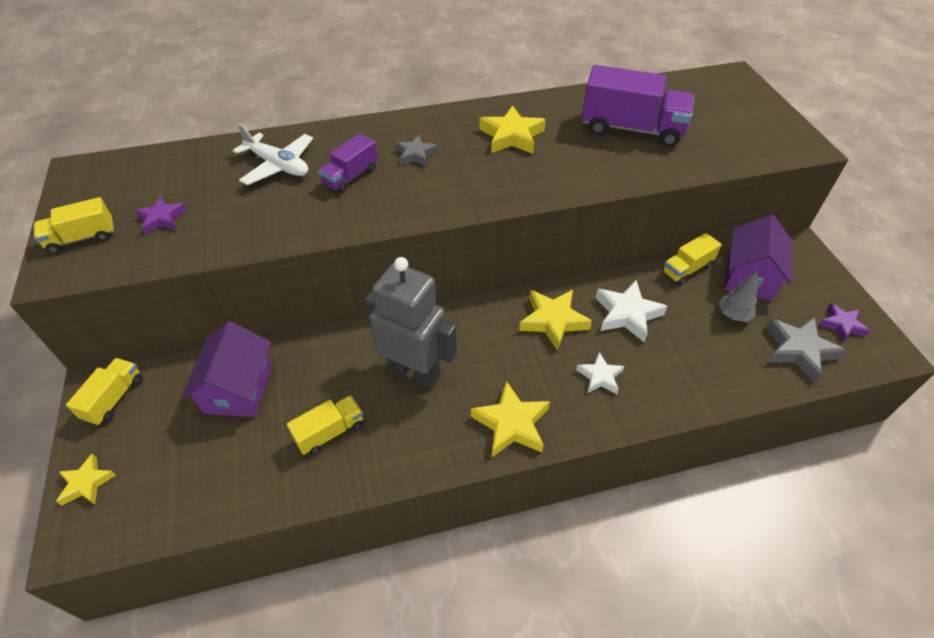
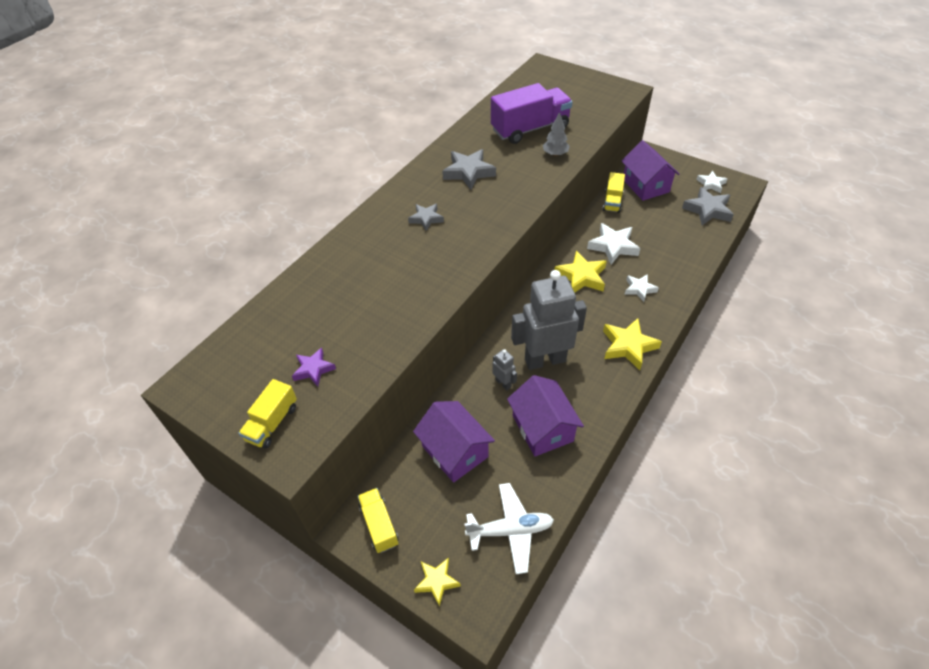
camera: 40 degrees left, 0 degrees up
(278, 166) = (343, 282): white plane -> white plane (510, 530)
(330, 432) = (542, 428): yellow truck -> purple house
(350, 176) = (404, 258): purple truck -> none
(352, 364) = (503, 383): none -> grey robot
(511, 136) = (468, 172): yellow star -> grey star
(733, 315) = (661, 211): grey tree -> grey tree (555, 154)
(841, 325) = (711, 184): purple star -> white star

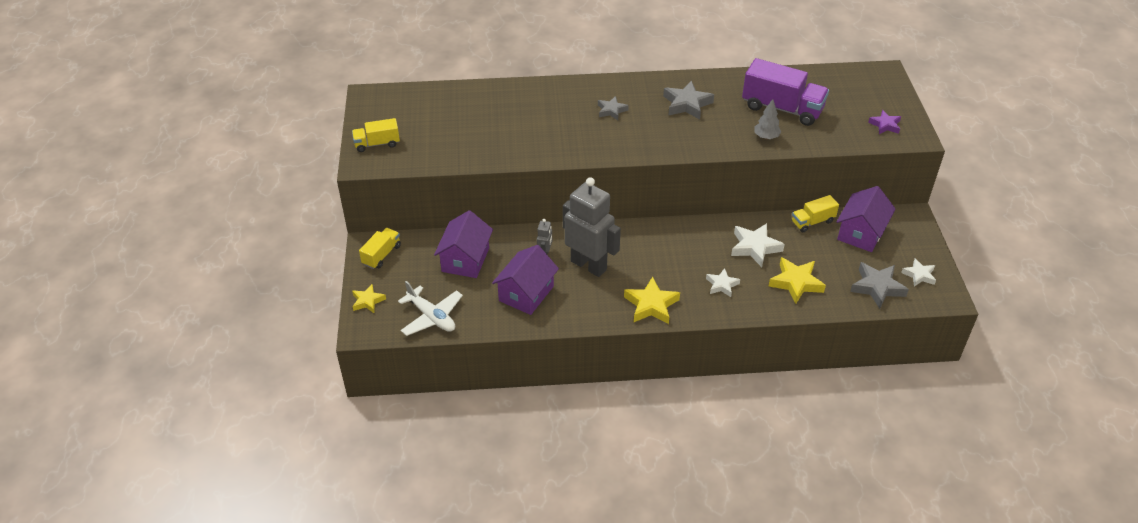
camera: 50 degrees right, 5 degrees down
(313, 369) = (429, 137): purple star -> purple star (885, 125)
(581, 277) = (697, 245): yellow star -> yellow star (796, 283)

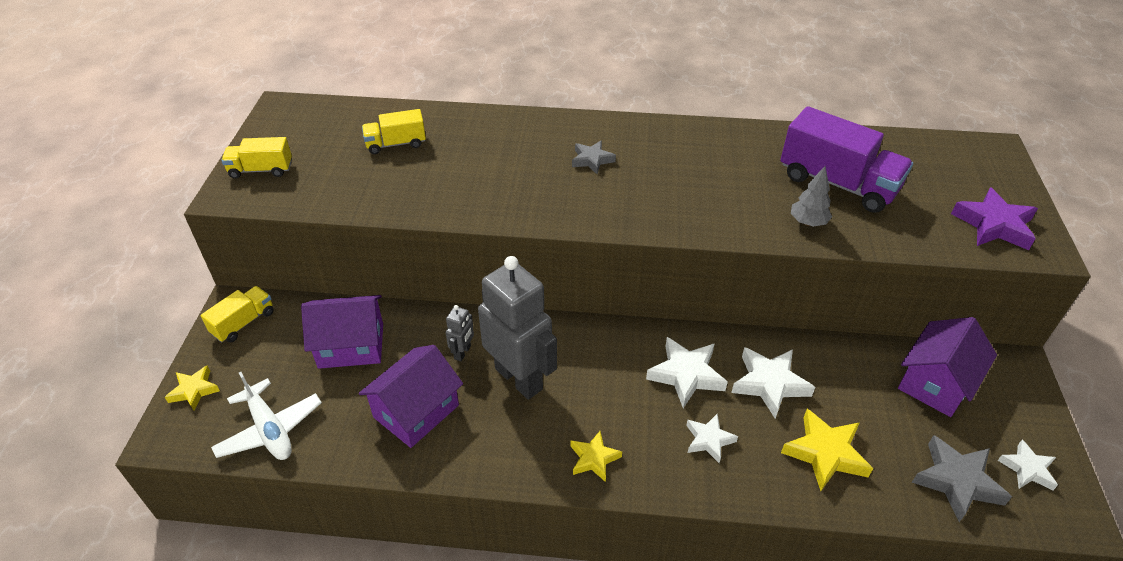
camera: 10 degrees right, 0 degrees up
(465, 260) = (351, 345): purple house -> purple house turned 60 degrees clockwise
(651, 305) = (594, 458): yellow star -> yellow star, size x0.62
(687, 104) = (700, 162): grey star -> none
(699, 249) = (686, 375): none -> white star
(812, 222) = (862, 354): yellow truck -> yellow truck (396, 144)
(885, 125) = (993, 225): purple star -> purple star, size x1.61

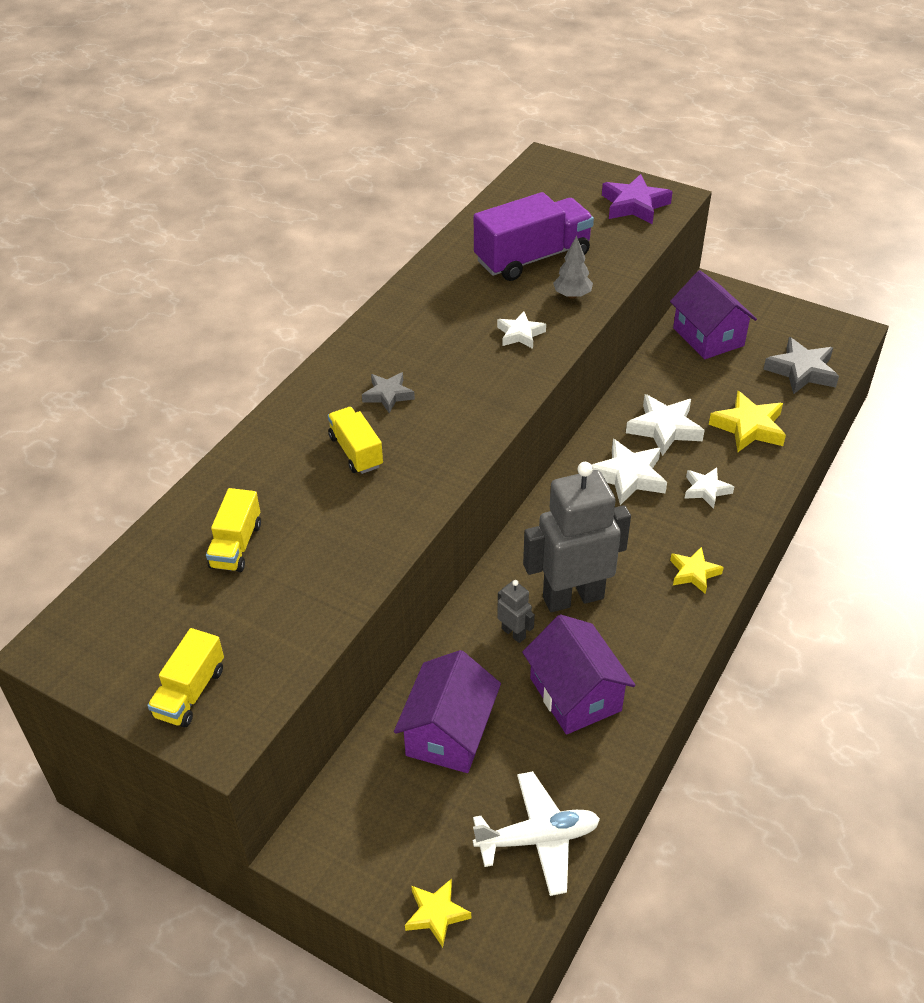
camera: 65 degrees left, 0 degrees up
(243, 323) = (346, 841): yellow truck -> yellow truck (356, 452)
(1027, 469) = (804, 332): white star -> white star (520, 334)

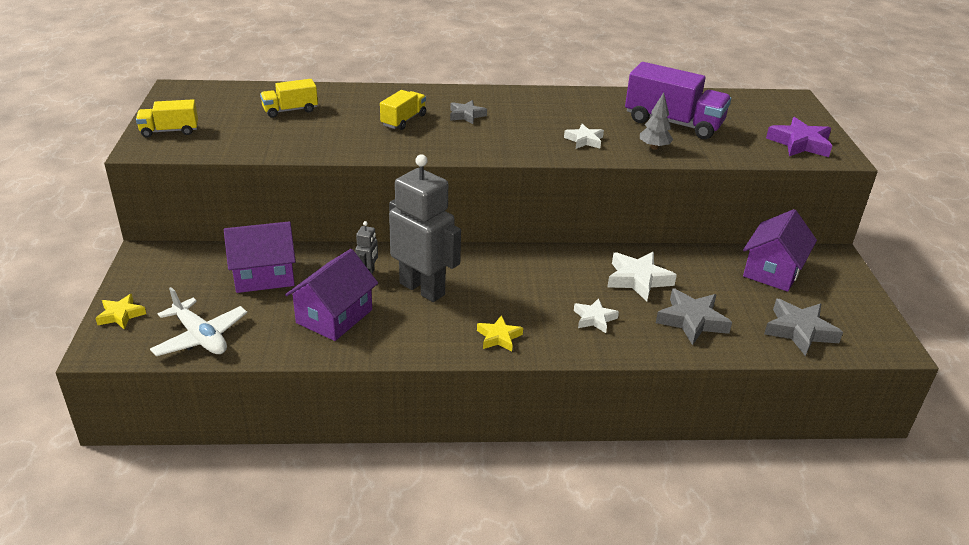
camera: 55 degrees right, 10 degrees down
(628, 476) = (567, 278): white star -> none
(748, 427) = (692, 321): yellow star -> grey star

